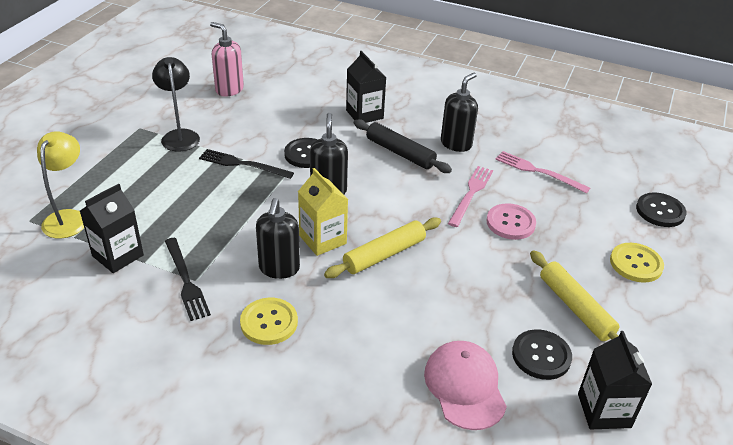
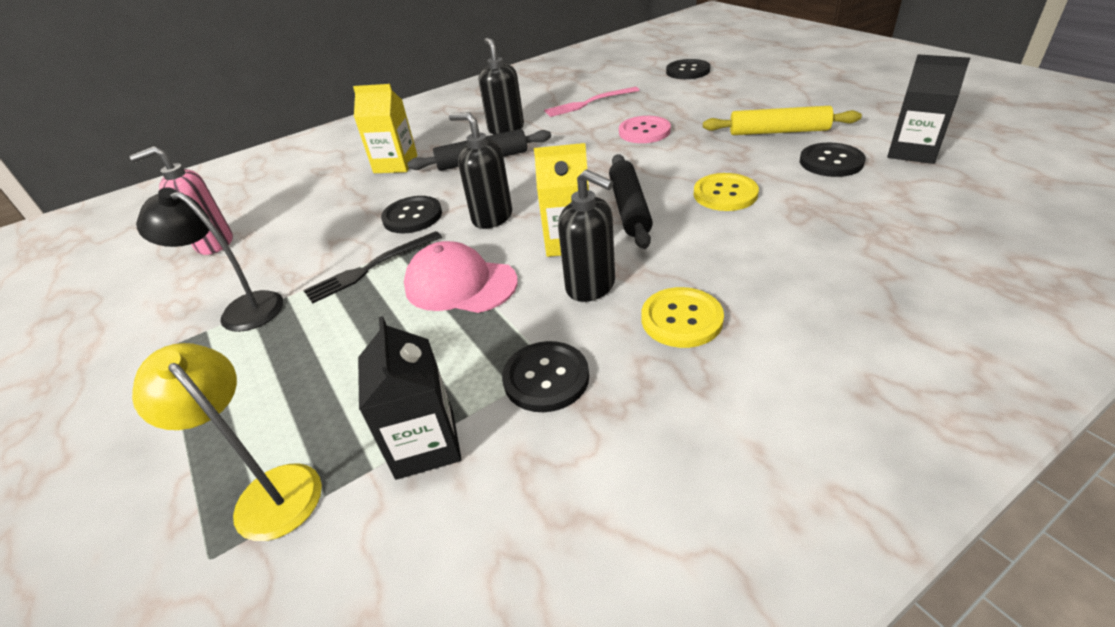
camera: 50 degrees left, 0 degrees up
(186, 281) = (546, 378): black fork -> black button
(364, 114) = (395, 164): black carton -> yellow carton
(384, 254) = (629, 208): yellow rolling pin -> black rolling pin
(465, 386) = (855, 211): pink cap -> pink cap (460, 284)
(471, 194) = (585, 139): pink fork -> none
(636, 264) = (742, 95): yellow button -> yellow button (725, 194)

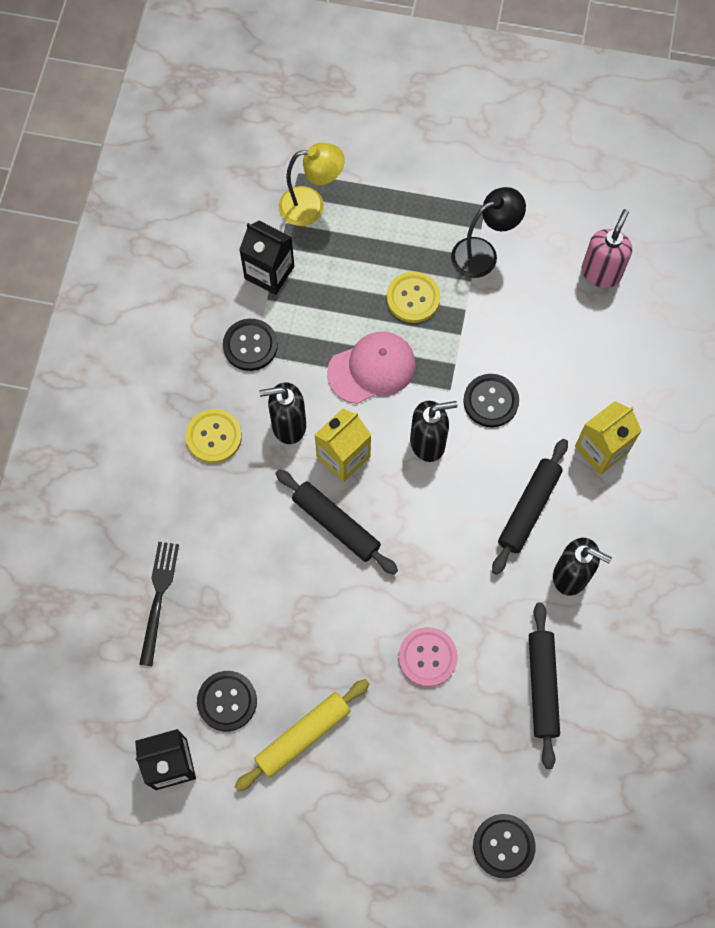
camera: 130 degrees right, 30 degrees up
(371, 268) = (449, 338): black fork -> black fork (158, 598)
(589, 103) = (542, 686): pink fork -> black rolling pin
(725, 194) = (279, 592): yellow button -> yellow button (413, 298)

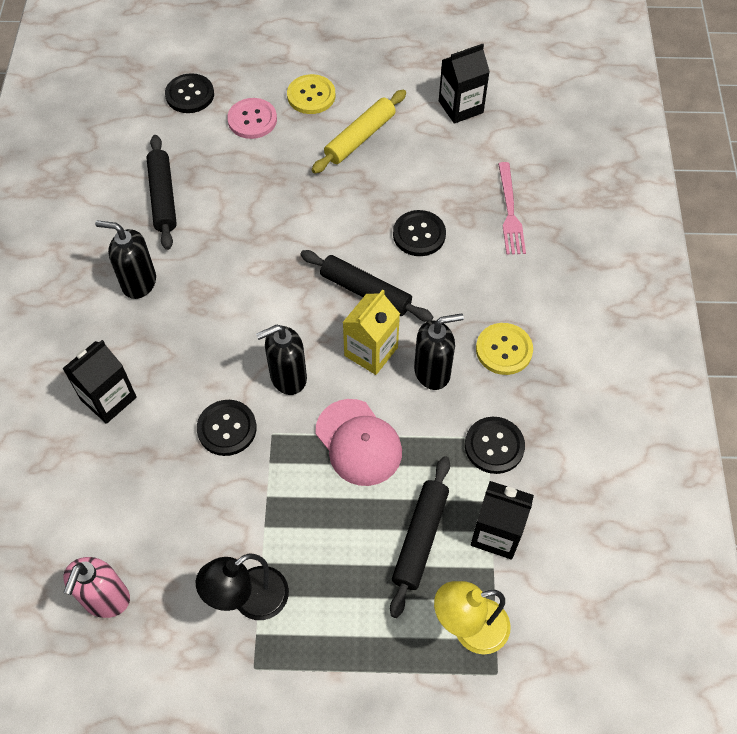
camera: 170 degrees right, 10 degrees down
(158, 598) = (510, 212): black fork -> pink fork
(227, 701) = (428, 151): black button -> black button (419, 234)
(372, 369) = (358, 442): pink cap -> pink cap turned 90 degrees counterclockwise
(413, 298) = (326, 529): yellow button -> yellow button (311, 96)
(427, 657) = (265, 203): pink button -> pink button (252, 120)
(529, 509) = (181, 332): black rolling pin -> black rolling pin (420, 538)
(601, 449) = (108, 398): yellow carton -> black carton

